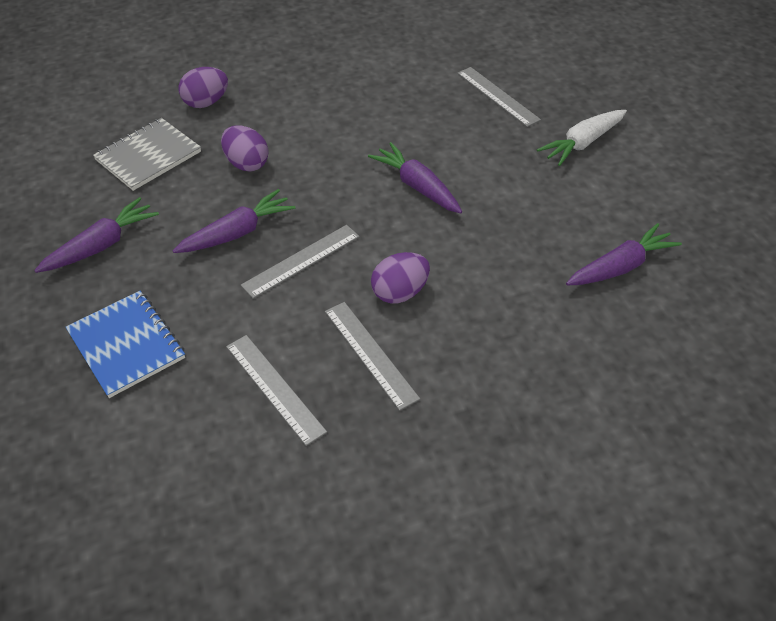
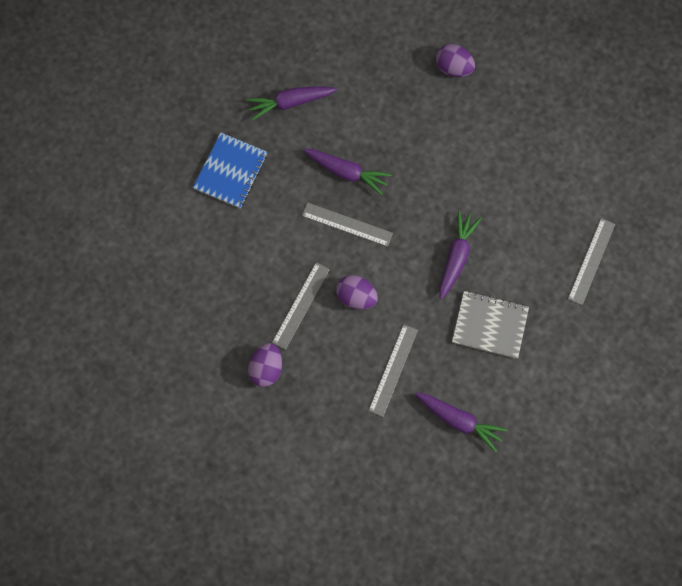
camera: 60 degrees right, 25 degrees up
(102, 245) = (290, 103): purple carrot -> purple carrot turned 150 degrees clockwise
(148, 156) = (378, 71): grey notebook -> grey notebook (490, 325)
(247, 163) = (410, 136): purple egg -> purple egg (266, 368)
(274, 388) = (248, 268): grey ruler -> grey ruler (393, 370)
(582, 143) = (573, 346): white carrot -> none

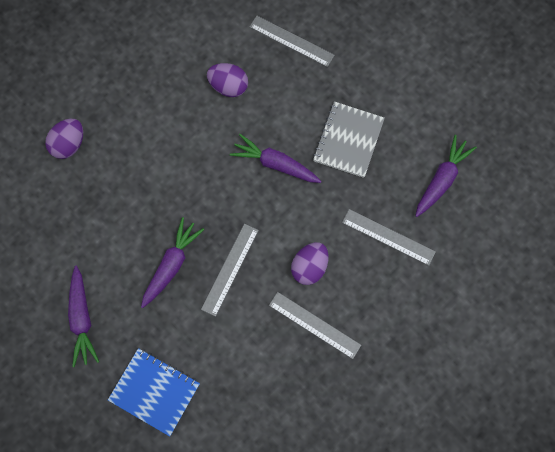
camera: 85 degrees left, 0 degrees up
(266, 368) = (380, 366): purple egg -> purple egg (228, 86)

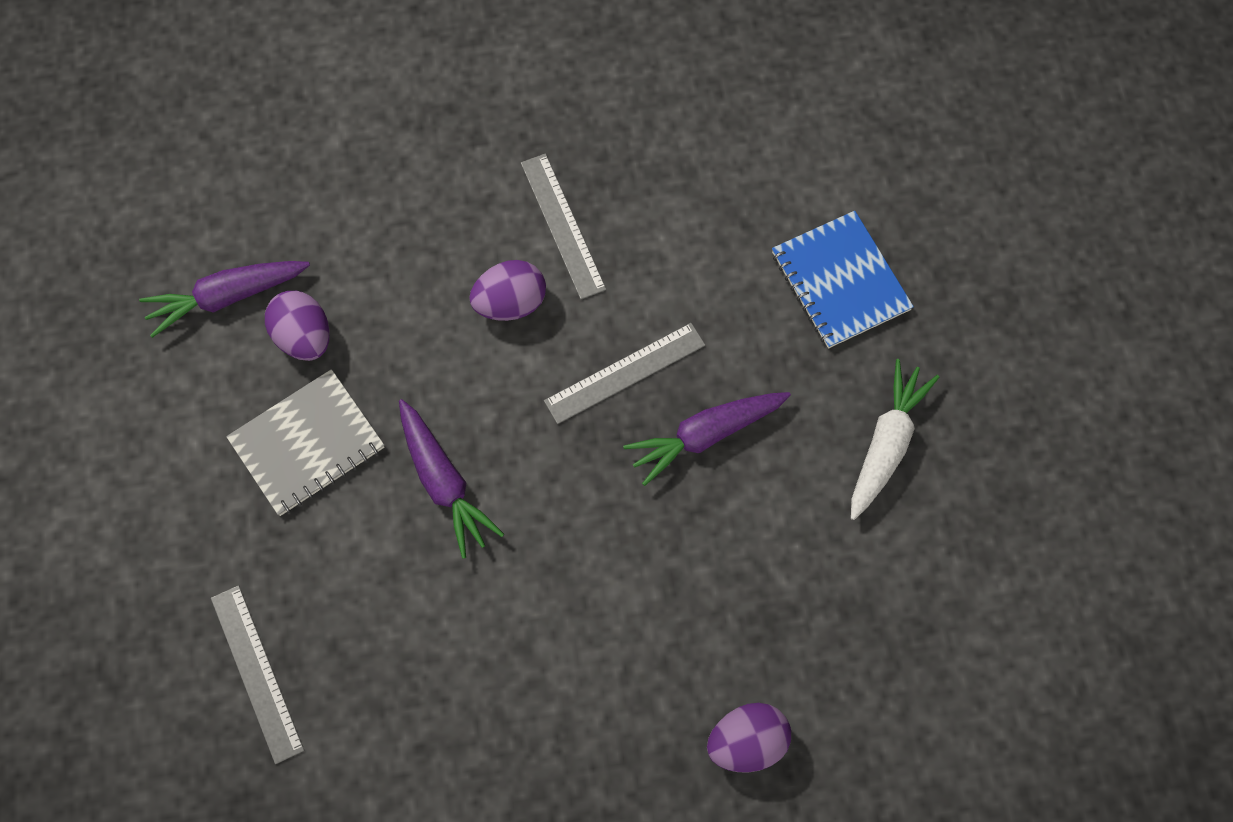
camera: 145 degrees left, 5 degrees down
(82, 319) = (886, 443): purple carrot -> white carrot
(228, 86) = (419, 663): purple egg -> purple egg (304, 337)
(388, 237) = (369, 270): grey ruler -> none

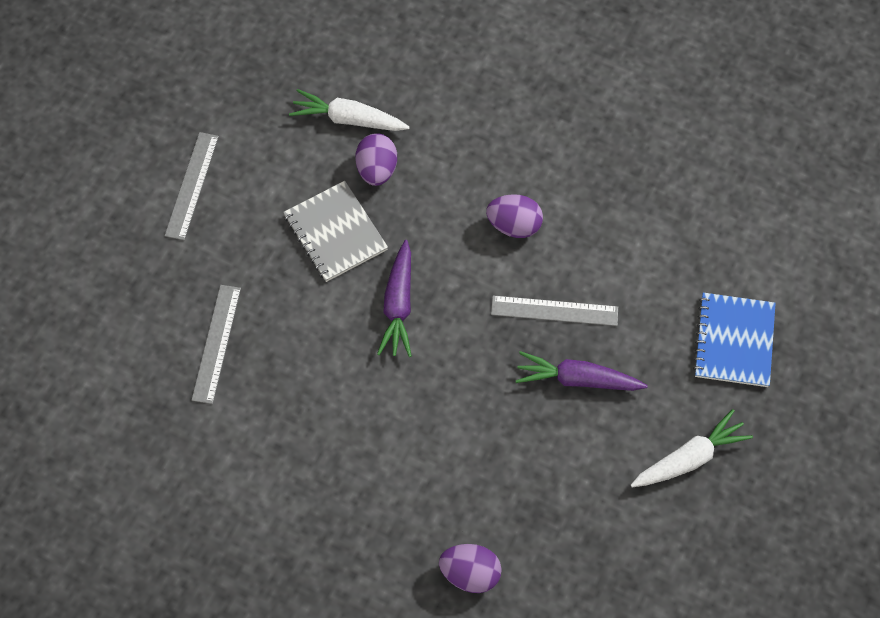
camera: 35 degrees right, 5 degrees down
(226, 297) = (348, 119): purple carrot -> white carrot
(307, 444) = (335, 233): grey notebook -> grey notebook turned 60 degrees clockwise
(562, 225) = (580, 199): grey ruler -> grey ruler (192, 185)

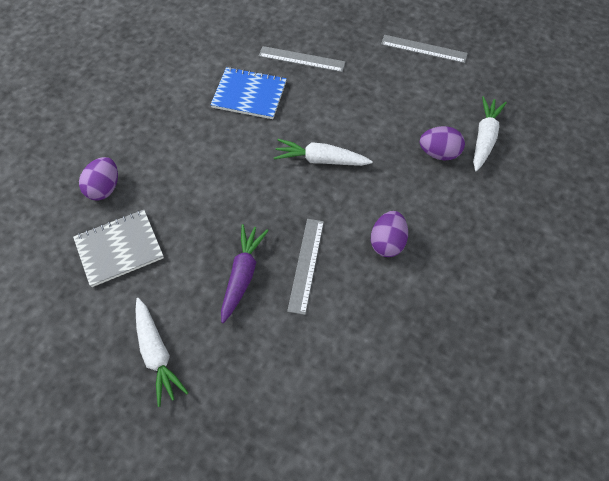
camera: 95 degrees right, 5 degrees down
(335, 233) = (384, 125): grey notebook -> grey notebook (119, 248)
(398, 306) = (320, 160): purple carrot -> white carrot
(733, 341) = (260, 411): blue notebook -> blue notebook (249, 94)

